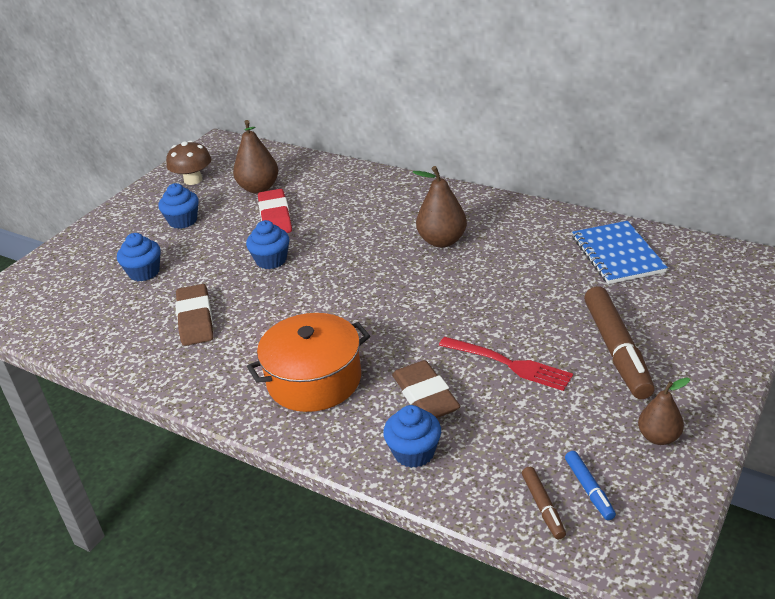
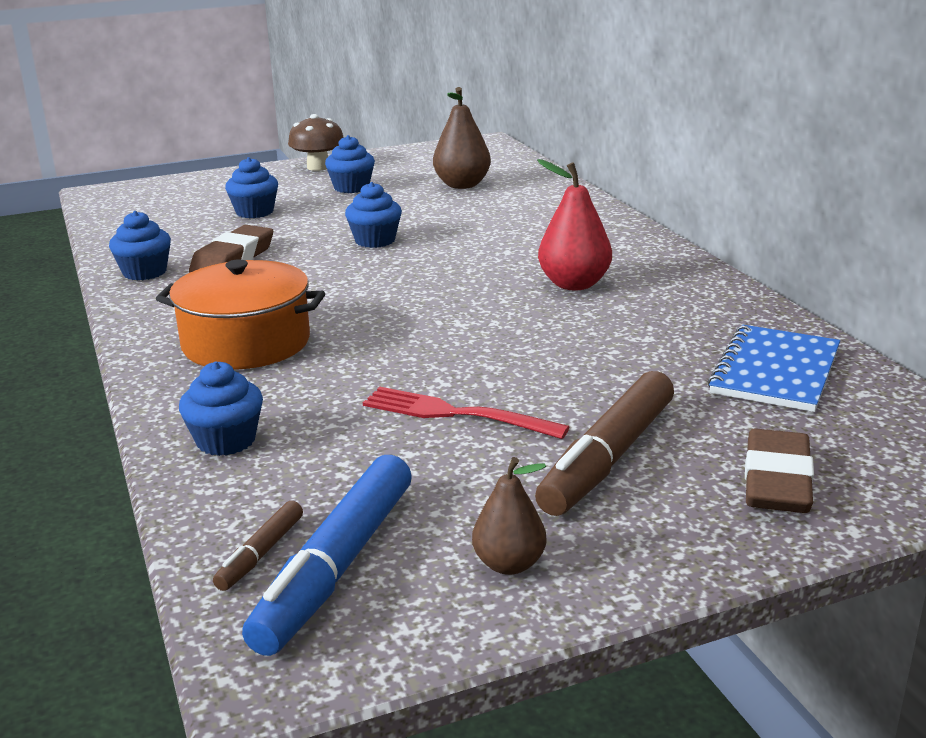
camera: 35 degrees right, 10 degrees down
(147, 361) = (145, 272): none -> blue cupcake
(193, 180) = (413, 162): brown mushroom -> brown mushroom (318, 167)
(275, 217) = (438, 210): red eraser -> none
(425, 396) = (321, 401): brown eraser -> brown eraser (776, 481)
(442, 241) = (574, 284): brown pear -> red pear
(508, 364) = (456, 414): red fork -> red fork turned 135 degrees clockwise
(589, 489) = (337, 567): blue marker -> blue marker, size x2.12

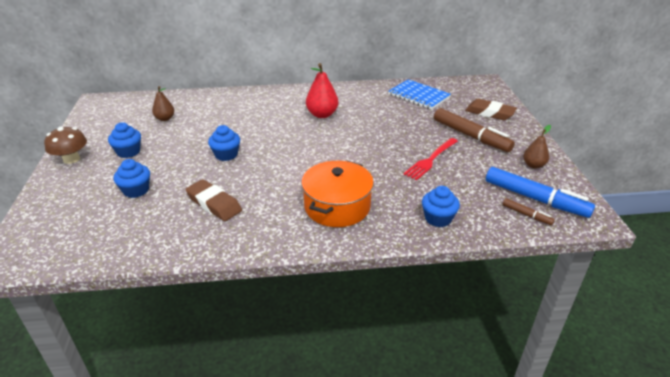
camera: 75 degrees left, 10 degrees up
(145, 272) = (208, 240): blue cupcake -> none
(462, 185) = (165, 118): brown pear -> brown pear, size x0.64

